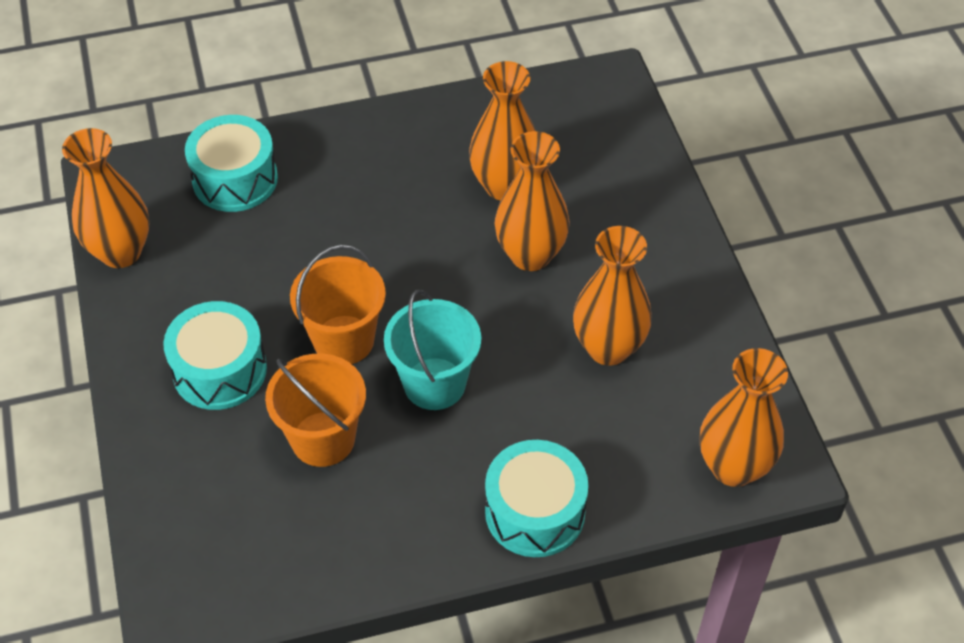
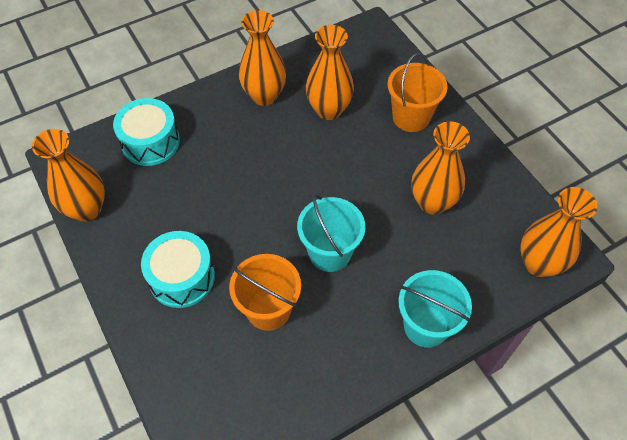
camera: 15 degrees left, 5 degrees up
(343, 340) = (259, 237): orange bucket -> orange bucket (411, 117)
(530, 255) = (361, 152): orange vase -> orange vase (264, 96)
(535, 512) = (426, 326): turquoise drum -> turquoise bucket

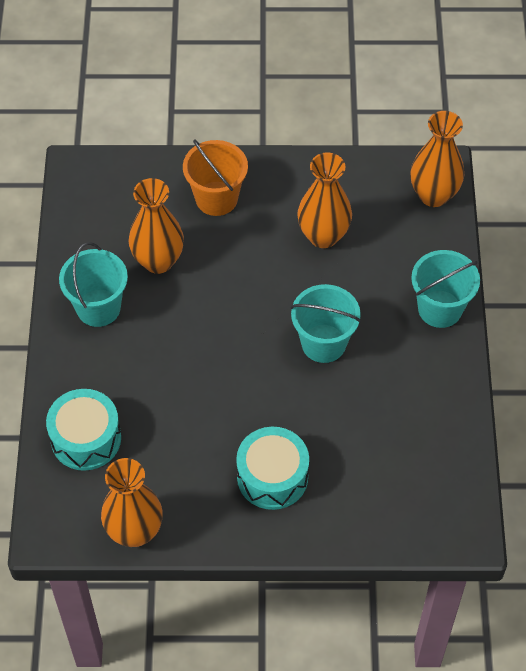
camera: 60 degrees left, 0 degrees up
(264, 96) = (98, 308): orange vase -> turquoise bucket
(268, 309) = (351, 420): orange bucket -> none

